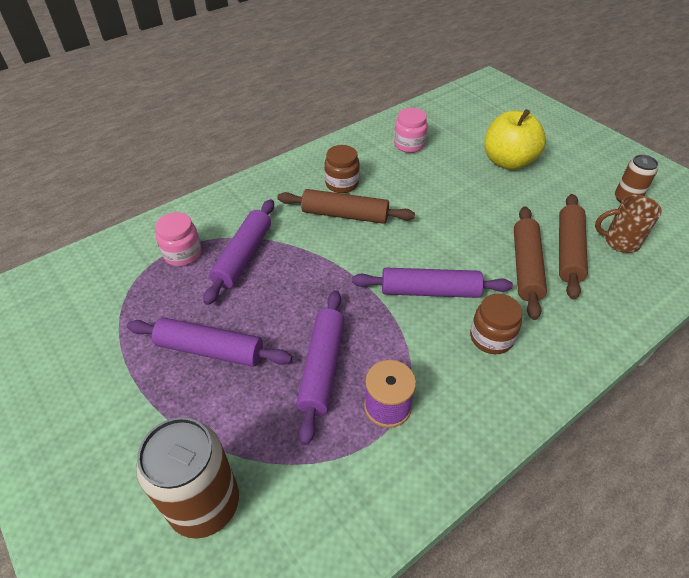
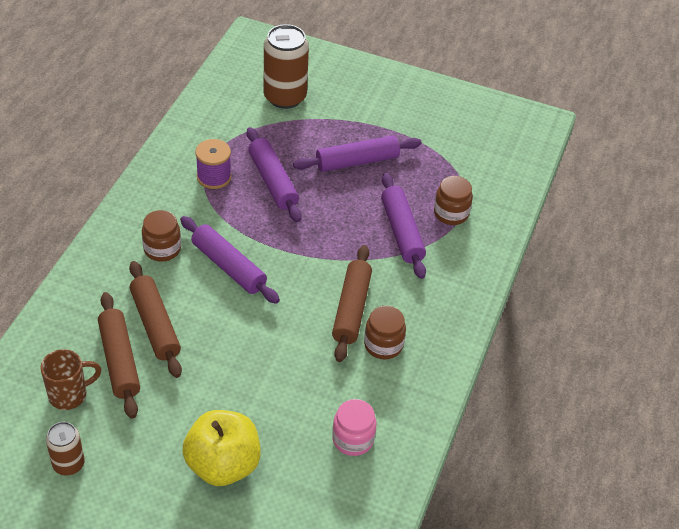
camera: 145 degrees right, 0 degrees up
(183, 254) = (451, 213): pink jar -> brown jar
(345, 215) = (351, 309): brown rolling pin -> brown rolling pin turned 60 degrees counterclockwise
(429, 291) = (229, 266): purple rolling pin -> purple rolling pin turned 75 degrees clockwise

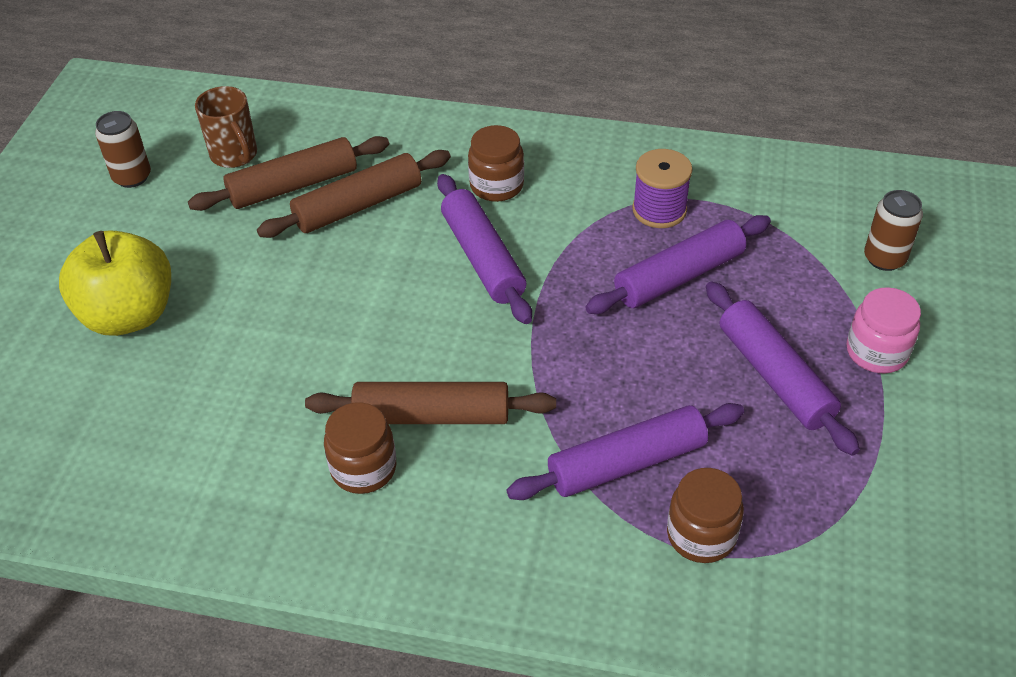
camera: 85 degrees right, 0 degrees up
(229, 266) = (483, 258): purple rolling pin -> purple rolling pin turned 60 degrees counterclockwise
(285, 97) = (884, 258): brown can -> brown can, size x0.57
(353, 439) = (174, 453): pink jar -> pink jar (876, 352)

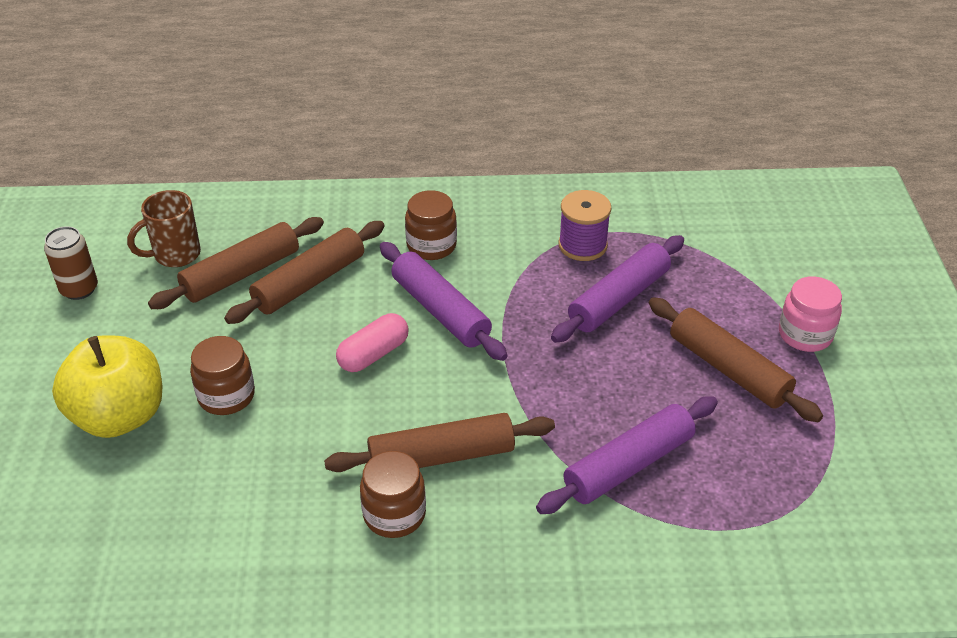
camera: 15 degrees left, 5 degrees down
(235, 155) = (175, 255): brown mug -> brown mug turned 105 degrees clockwise
(398, 293) = (373, 354): none -> pink capsule
(701, 535) = (713, 514): brown jar -> brown jar (226, 396)
(774, 376) = (728, 369): purple rolling pin -> brown rolling pin
(884, 258) = (785, 257): brown can -> none

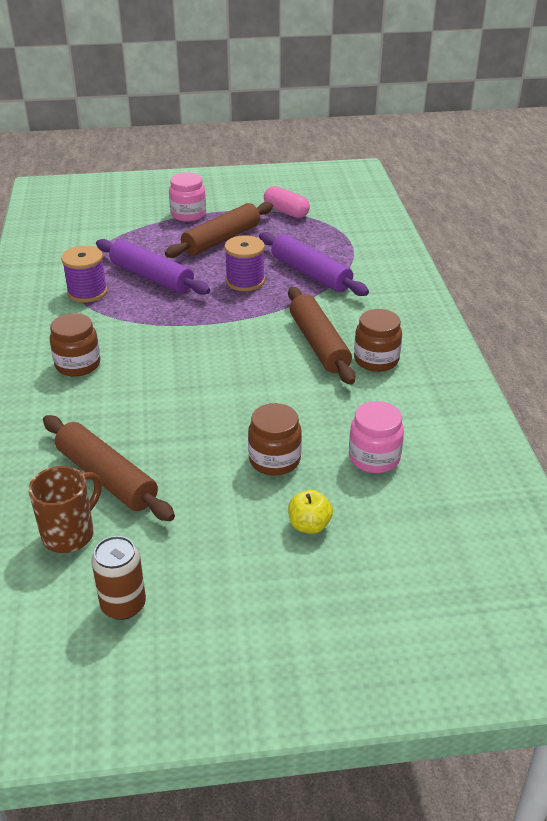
camera: 95 degrees left, 5 degrees down
(119, 416) = (309, 525): yellow apple -> yellow apple, size x0.45
(175, 255) = (70, 534): brown mug -> brown mug turned 105 degrees counterclockwise
(201, 484) = (374, 458): none -> pink jar
(309, 282) = (123, 430): brown rolling pin -> none
(373, 354) = (216, 384): pink capsule -> pink capsule (286, 212)
(440, 310) = (163, 354): purple rolling pin -> none
(607, 390) = (245, 281): none -> purple spool

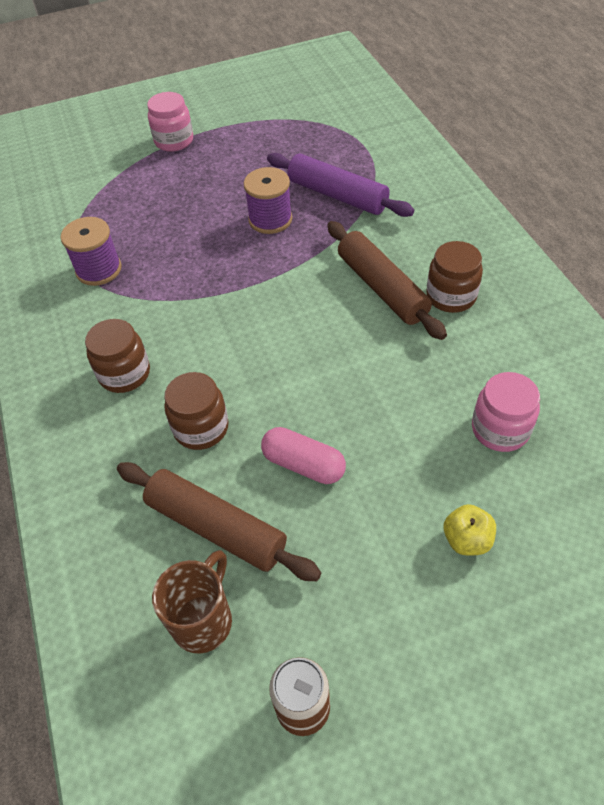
camera: 10 degrees left, 15 degrees up
(152, 277) = (164, 234): purple rolling pin -> none
(221, 239) = (223, 168): brown rolling pin -> none
(274, 460) = (394, 457): brown jar -> brown jar (201, 428)
(286, 212) = (280, 118): pink capsule -> pink capsule (303, 464)

